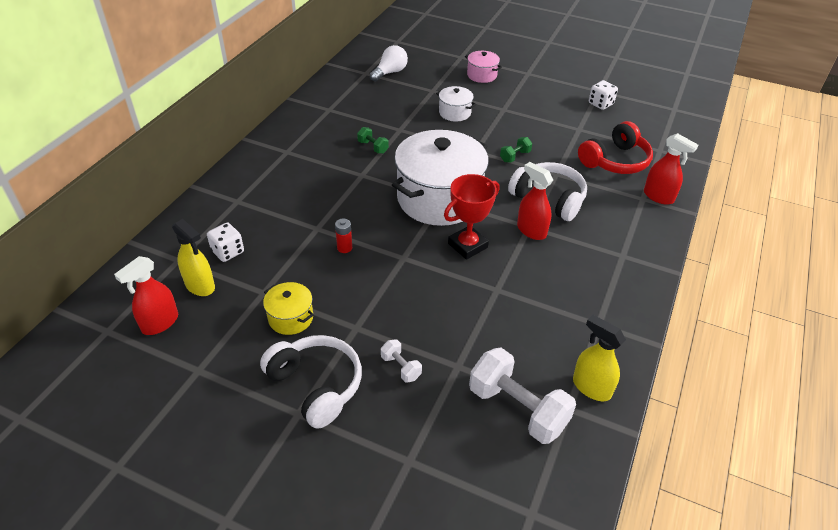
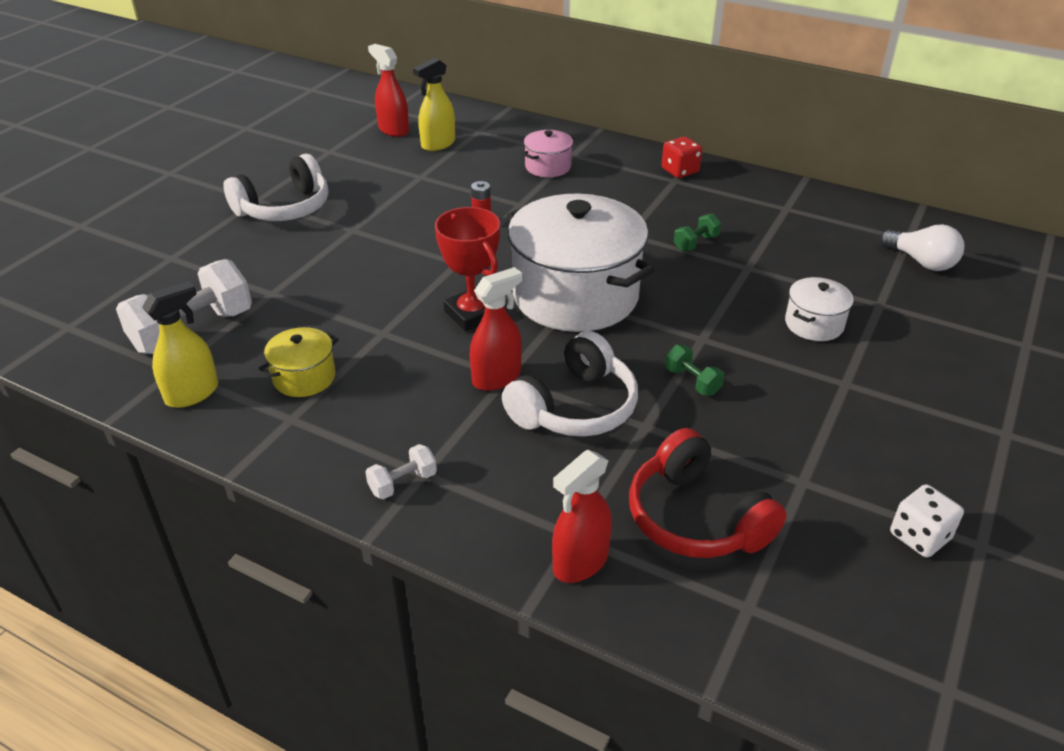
camera: 95 degrees right, 5 degrees down
(228, 251) = (486, 154): white dice -> none
(273, 148) = (680, 171): none -> red dice
(290, 318) = (378, 192): yellow pot -> yellow pot (304, 377)
(401, 367) = (285, 256): white dumbbell -> white dumbbell (403, 483)
(482, 75) = (964, 366): pink pot -> pink pot (548, 167)

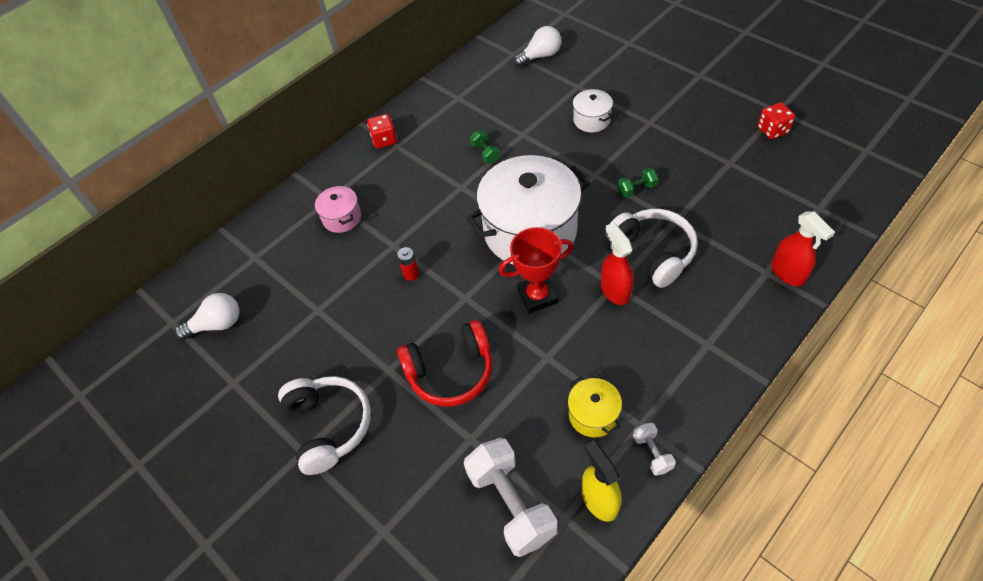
camera: 70 degrees left, 15 degrees up
(393, 130) = (217, 324): red spray bottle -> white light bulb
(403, 483) = (716, 357): white dumbbell -> white dumbbell (652, 453)
(438, 144) = (264, 291): yellow spray bottle -> none
(696, 518) = (755, 214): red headphones -> red headphones (450, 372)
(919, 536) = (772, 130): white dice -> red dice

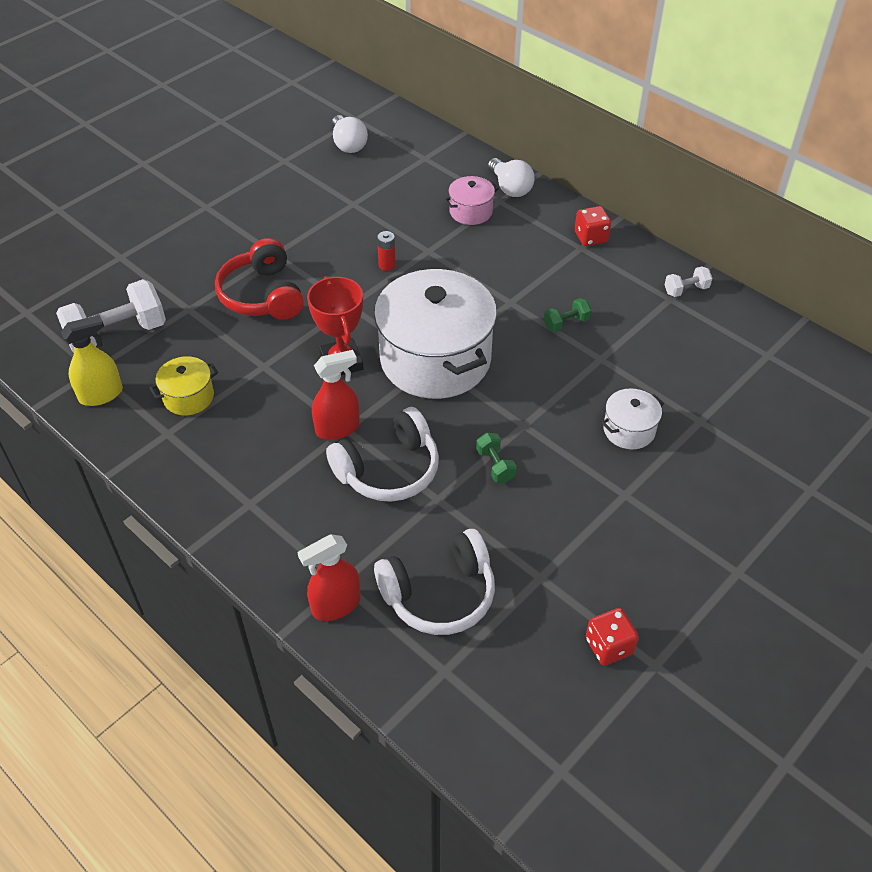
camera: 85 degrees right, 5 degrees down
(328, 426) = (226, 219): white headphones -> white headphones (439, 594)
(540, 56) = (765, 383): white light bulb -> white light bulb (510, 188)
(652, 453) = (135, 438): white dumbbell -> white dumbbell (686, 290)

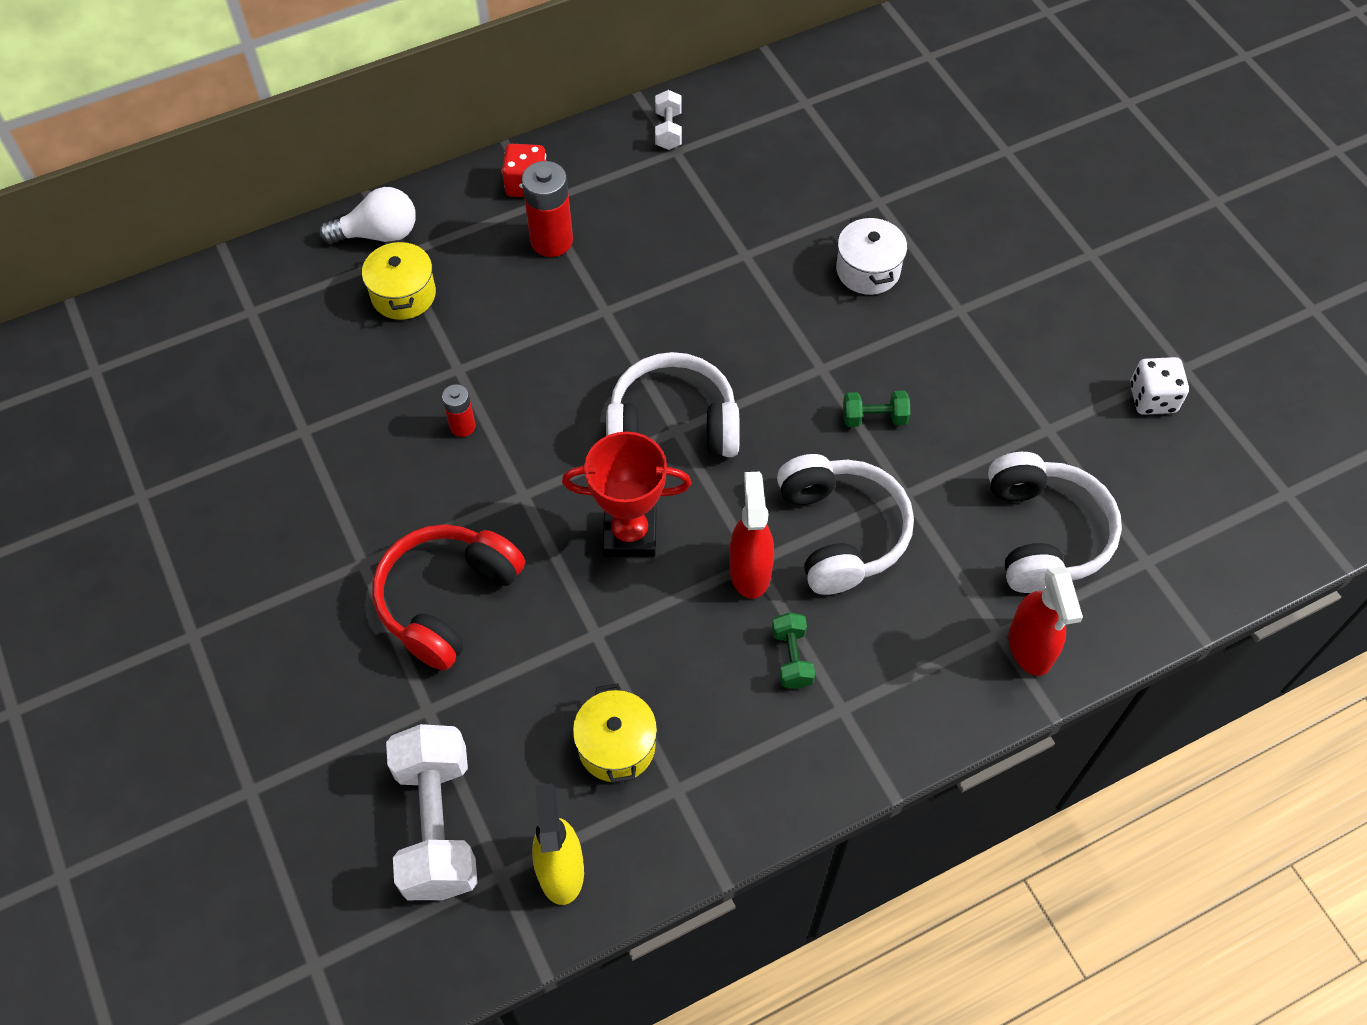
camera: 70 degrees left, 10 degrees up
(262, 295) = (447, 600): red headphones -> red headphones turned 120 degrees clockwise
(348, 144) = (155, 397): white light bulb -> none
(435, 359) = (672, 425): white pot -> white headphones
(470, 212) = (403, 295): pink pot -> yellow pot
(552, 262) = (551, 241): none -> red battery
(566, 323) = (670, 266): green dumbbell -> green dumbbell (792, 658)
(609, 646) = (1152, 398): red dice -> white dice

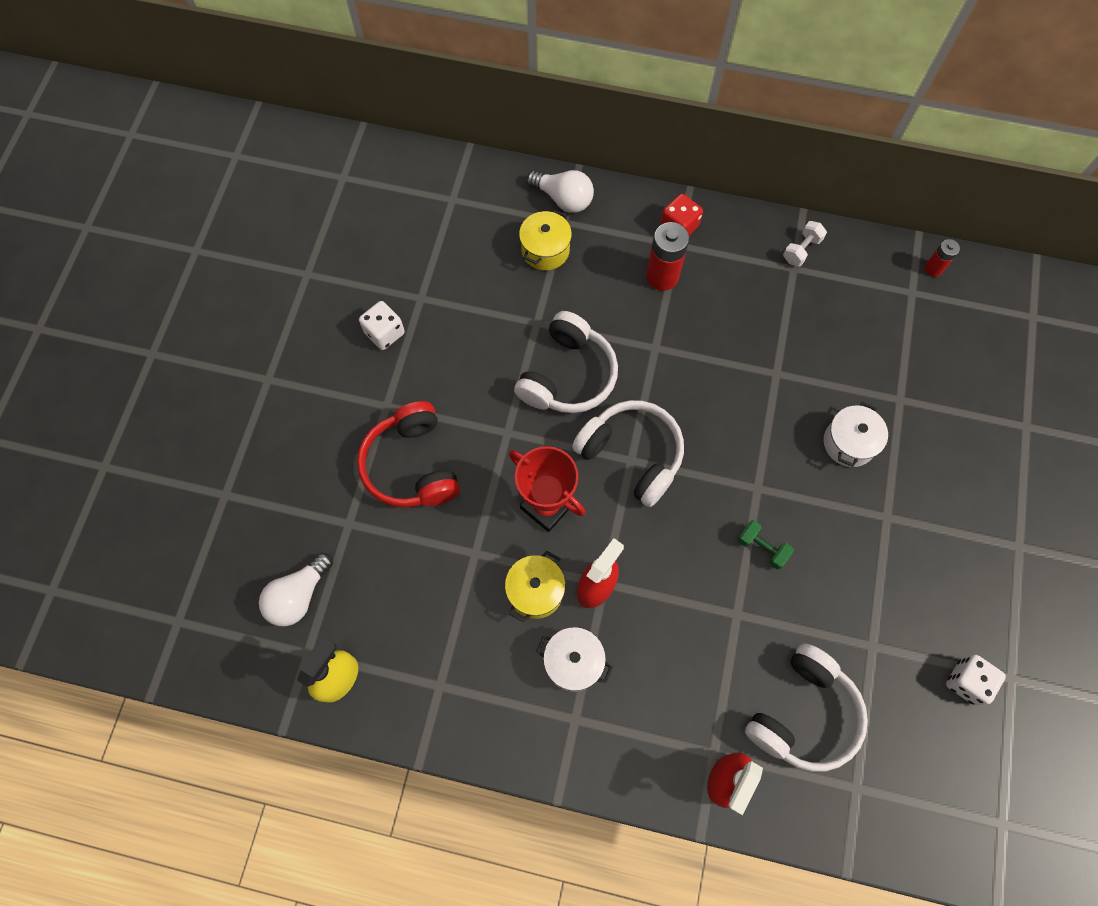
camera: 40 degrees right, 10 degrees up
(293, 493) = (384, 333): none -> white dice
(437, 824) = (299, 595): white dumbbell -> white light bulb
(447, 600) = (412, 465): red headphones -> red headphones turned 90 degrees counterclockwise
(462, 426) = (509, 362): red battery -> red battery (933, 269)
(616, 746) = (429, 631): yellow pot -> yellow pot (535, 591)
(792, 658) = (573, 662): green dumbbell -> white pot
(841, 532) = (673, 607): white headphones -> white headphones (568, 375)

